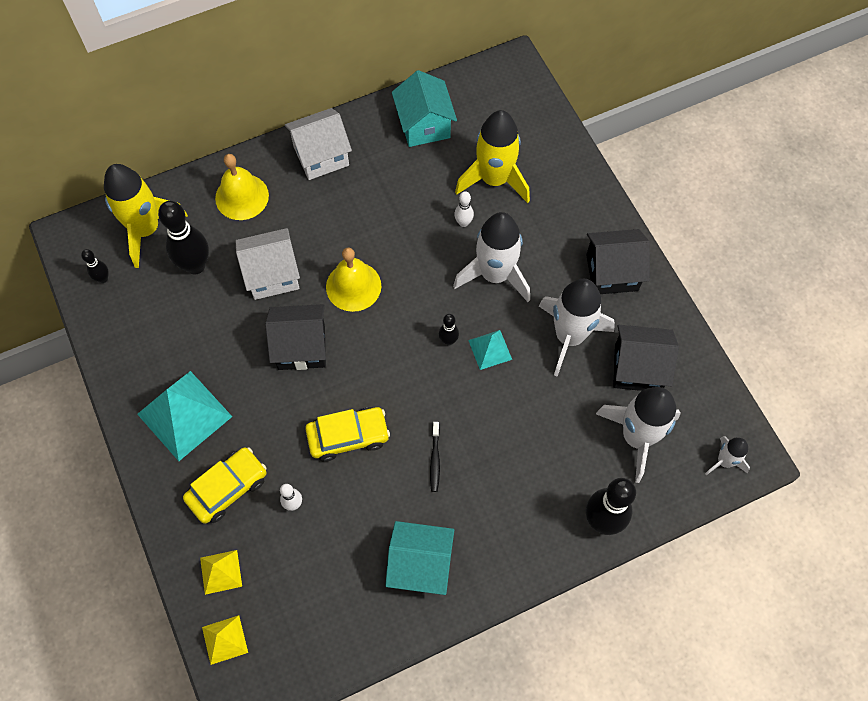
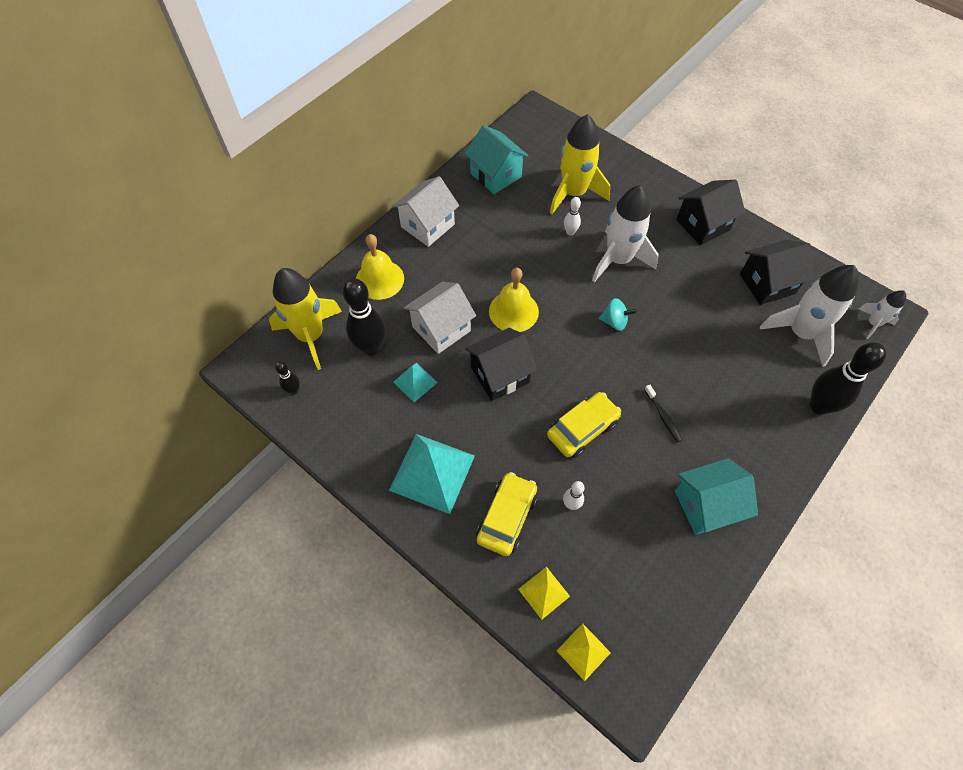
camera: 25 degrees left, 5 degrees down
(448, 341) = (614, 322): black bowling pin -> turquoise spinning top
(490, 349) = (650, 315): turquoise pyramid -> turquoise pyramid (415, 382)
(569, 336) = (703, 281): white rocket -> none

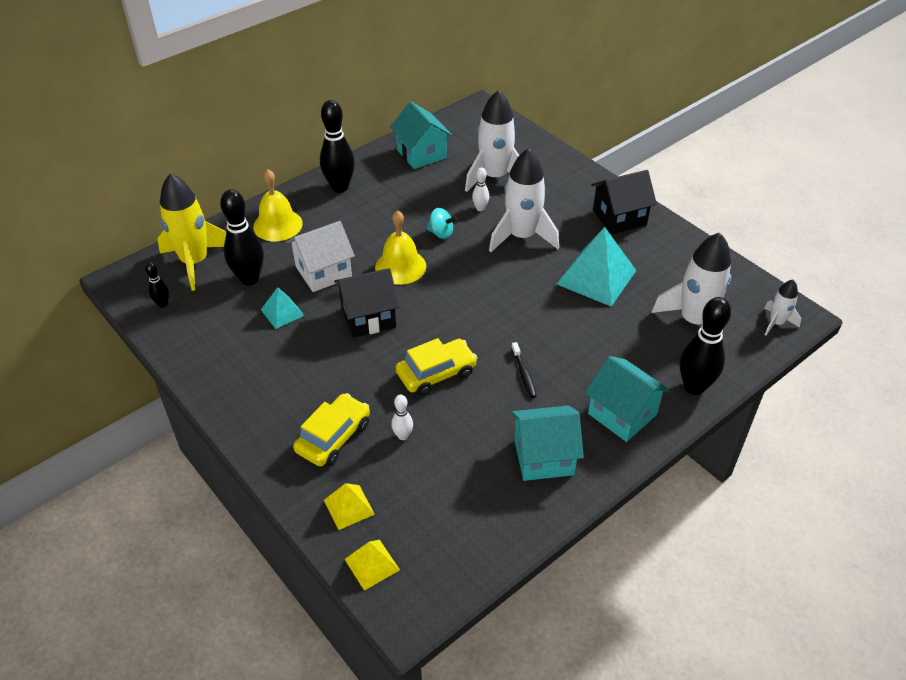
camera: 10 degrees right, 15 degrees down
(427, 225) = (340, 187): white house -> black bowling pin
(432, 472) = (272, 389): turquoise pyramid -> turquoise pyramid (596, 277)
(573, 193) = (494, 177): yellow rocket -> white rocket
(614, 322) = (500, 288): turquoise spinning top -> turquoise spinning top (441, 233)
(763, 446) = (622, 414): none -> turquoise house
(767, 284) = (671, 275): black house -> none

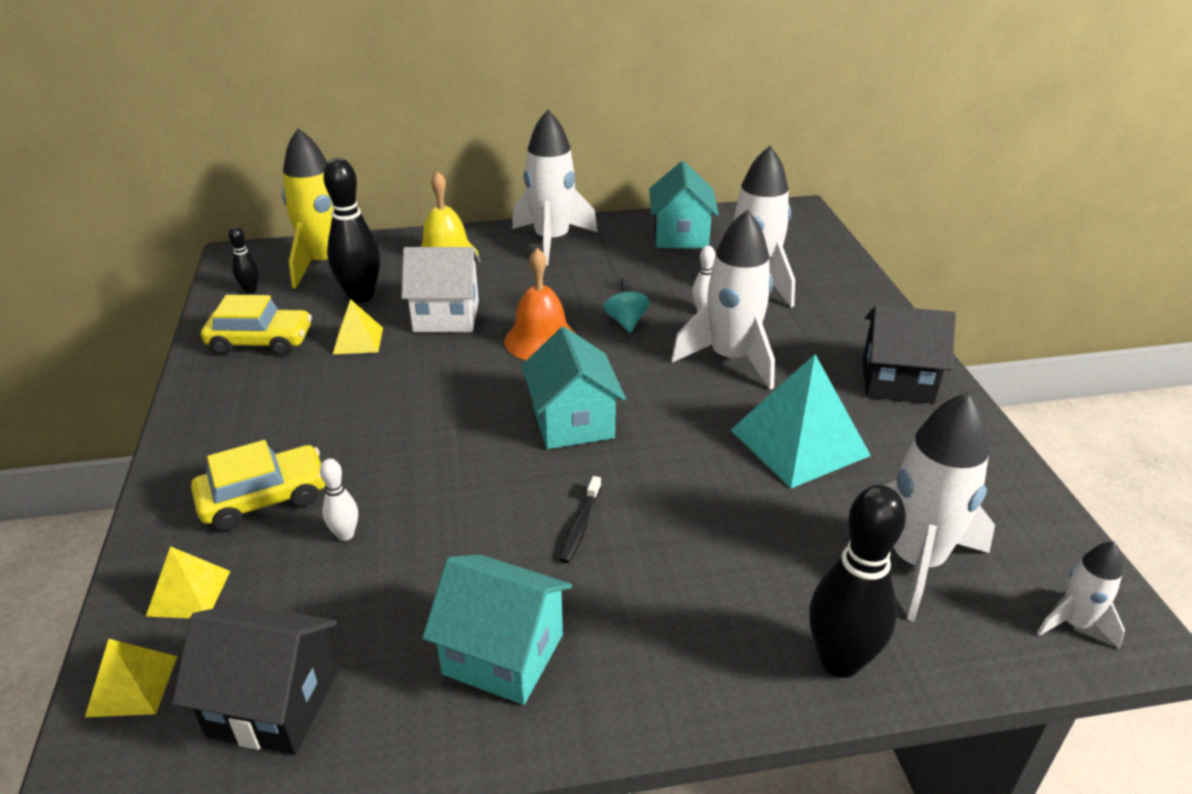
camera: 30 degrees right, 10 degrees down
(282, 312) = (358, 340): turquoise pyramid -> yellow pyramid
(340, 187) = (552, 241): black bowling pin -> white rocket
(368, 317) = (447, 380): black house -> black house (273, 704)
(400, 266) = (541, 340): yellow bell -> orange bell
(436, 373) = (464, 476): yellow car -> yellow car (261, 342)
(441, 233) = (626, 321): turquoise spinning top -> turquoise spinning top turned 150 degrees counterclockwise
(622, 414) = (681, 648): turquoise house -> turquoise house (573, 422)

